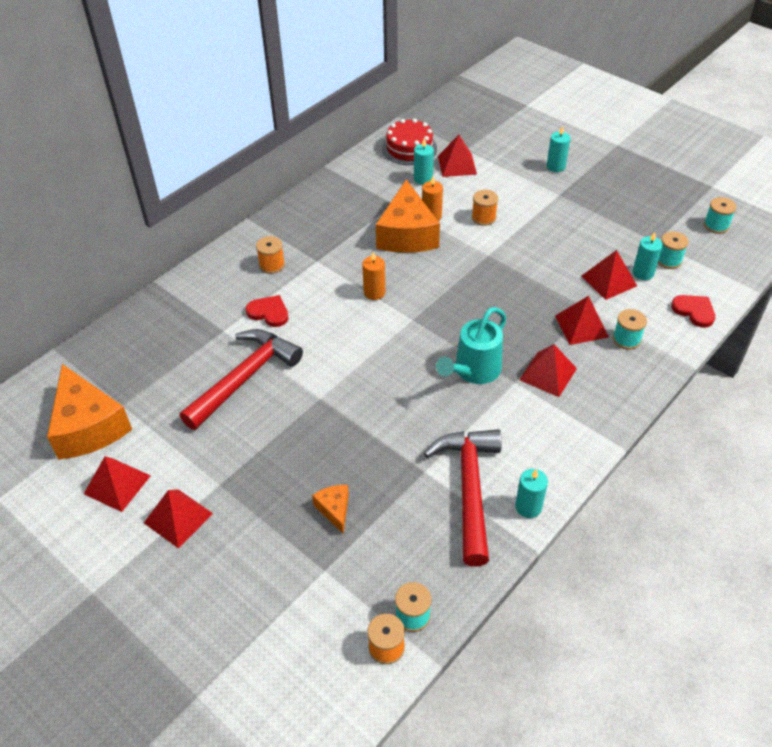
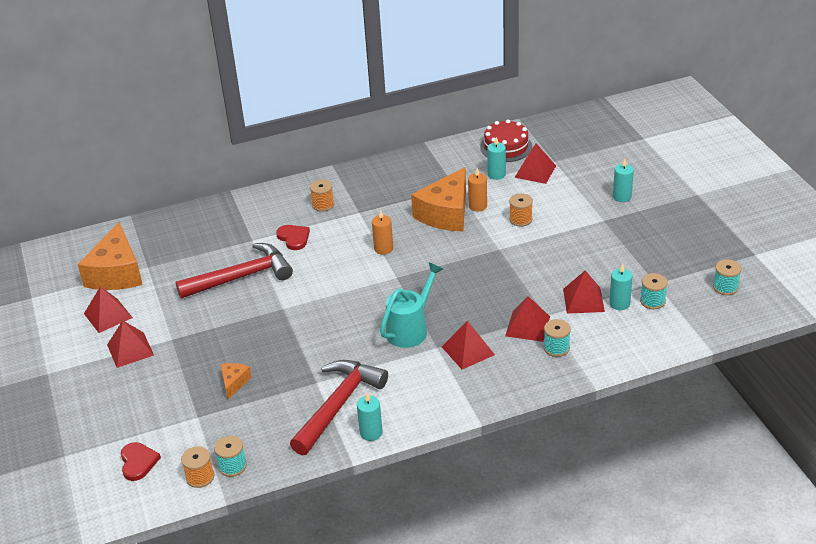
camera: 30 degrees right, 10 degrees down
(473, 371) = (411, 329): turquoise watering can -> turquoise watering can turned 150 degrees clockwise
(694, 311) = (636, 347): red heart -> red heart (138, 462)

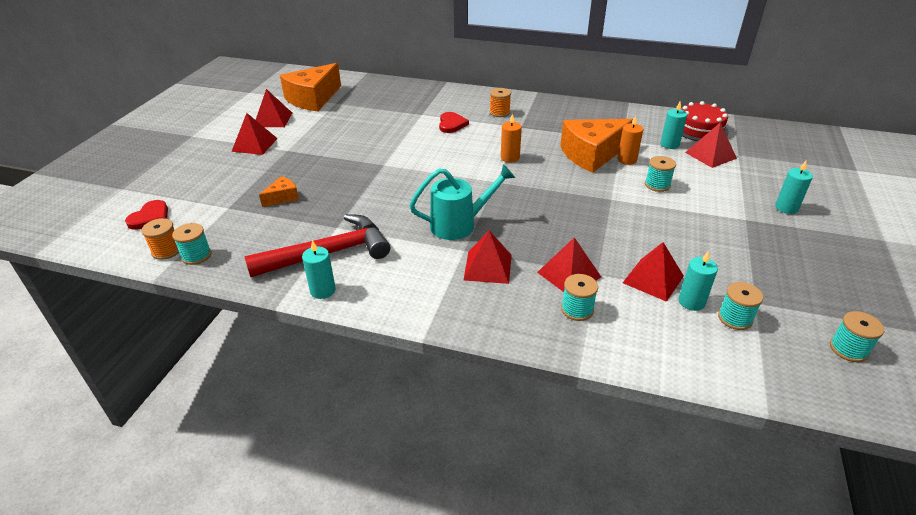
camera: 35 degrees right, 0 degrees up
(241, 277) = (383, 133): red hammer -> none
(520, 219) = (657, 185): orange spool -> turquoise spool

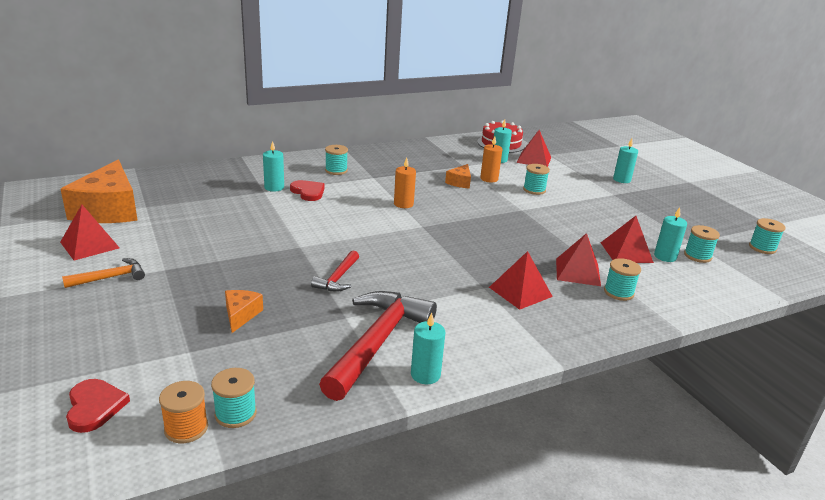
camera: 45 degrees left, 10 degrees down
(254, 145) = (110, 277): red pyramid -> orange hammer
(373, 197) = (338, 278): none -> red hammer
(433, 113) = (274, 187): none -> turquoise candle
(460, 225) = (449, 270): turquoise watering can -> none
(499, 112) = (336, 170): orange spool -> turquoise spool
(592, 154) = (460, 182): orange cheese -> orange cheese, size x0.46

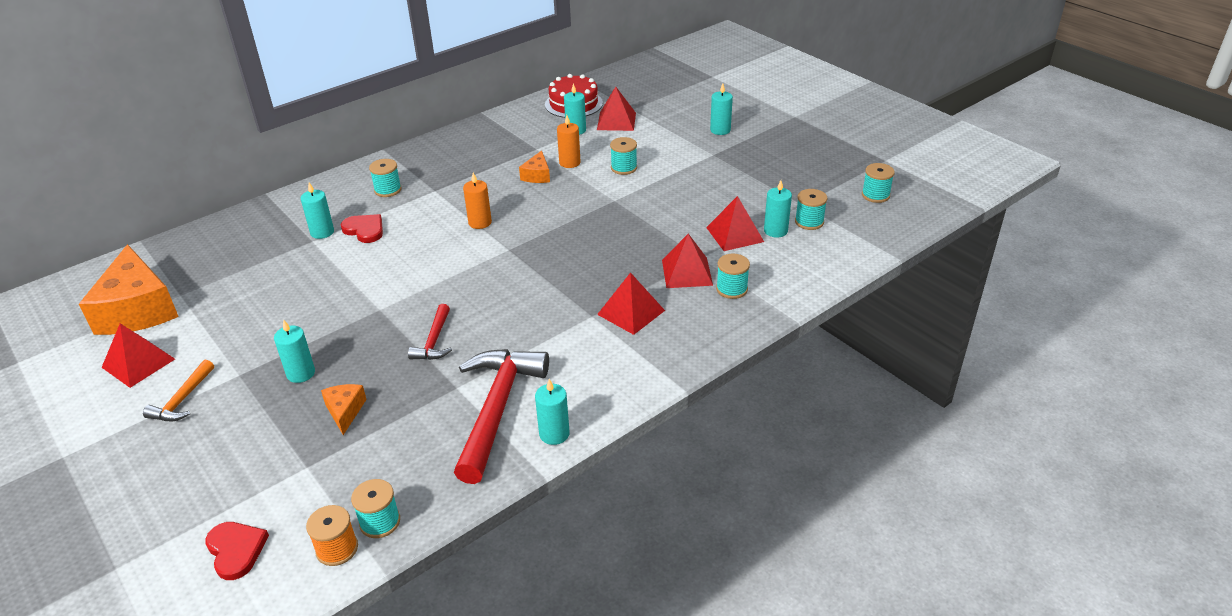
camera: 10 degrees left, 10 degrees up
(110, 277) = (182, 400): orange hammer -> orange hammer turned 150 degrees clockwise
(216, 279) = (301, 373): none -> turquoise candle

